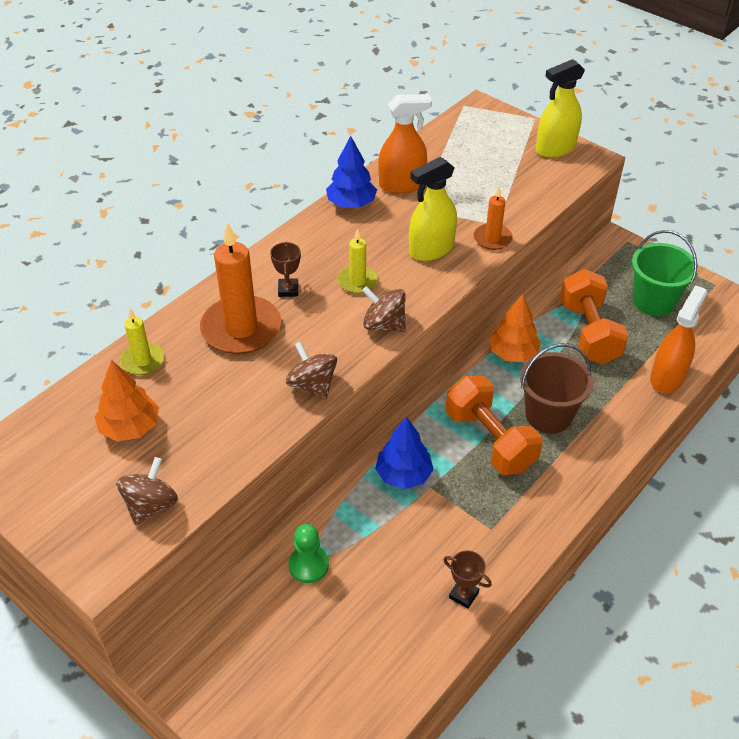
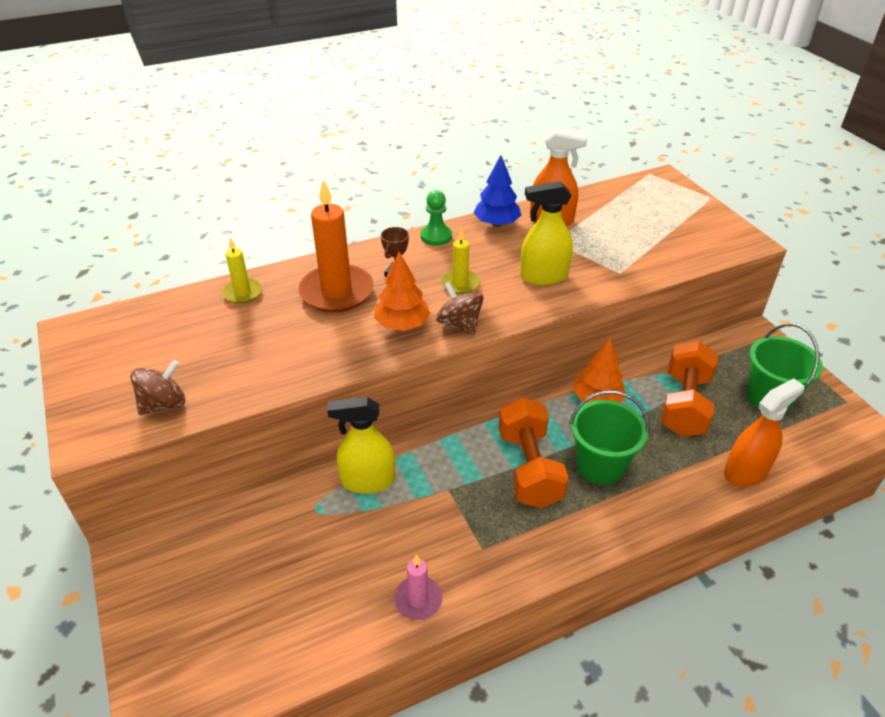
camera: 25 degrees right, 5 degrees down
(130, 427) = (195, 339): orange tree -> orange tree (402, 324)
(308, 565) = (299, 516): green pawn -> green pawn (436, 236)
(312, 385) = (362, 354): brown spinning top -> none
(403, 474) = (431, 470): blue tree -> none
(463, 595) = (418, 600): brown trophy -> pink candle
(492, 238) = (607, 283): orange candle -> none
(548, 415) = (600, 465): brown bucket -> green bucket
(555, 149) = (717, 226): yellow spray bottle -> yellow spray bottle (367, 481)

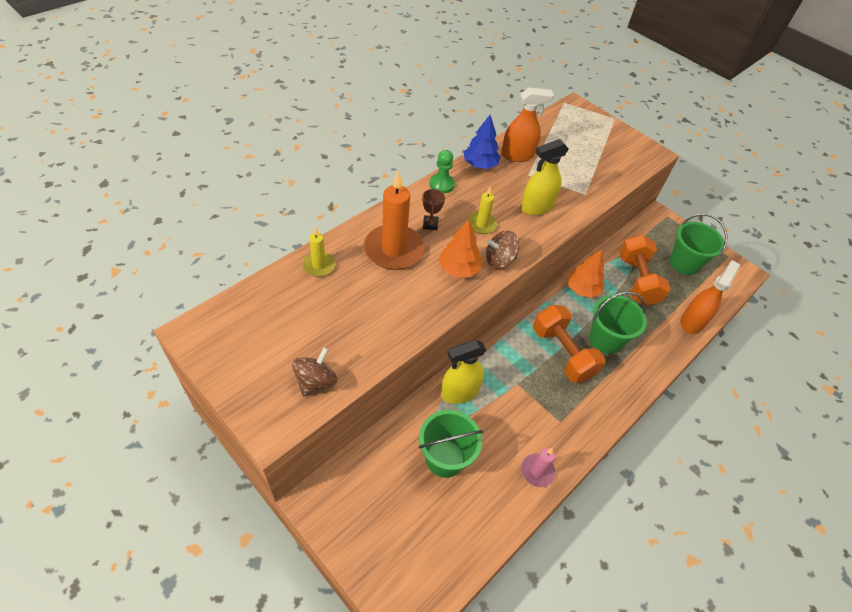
camera: 25 degrees left, 10 degrees up
(307, 551) = (445, 458): none -> green bucket
(459, 324) = (499, 260): brown spinning top -> brown spinning top turned 45 degrees counterclockwise

